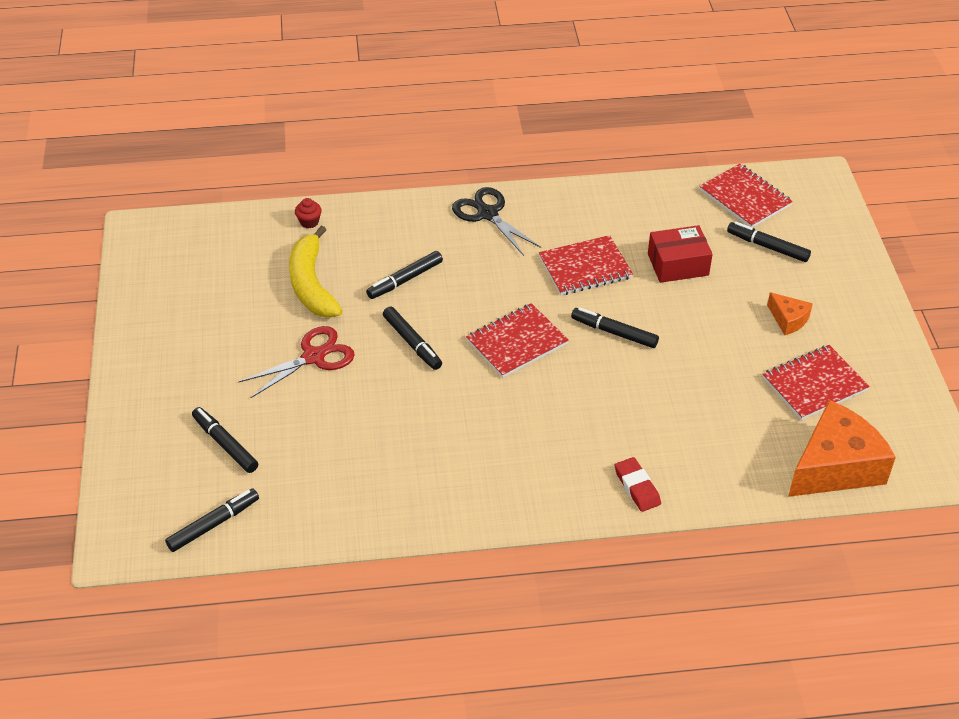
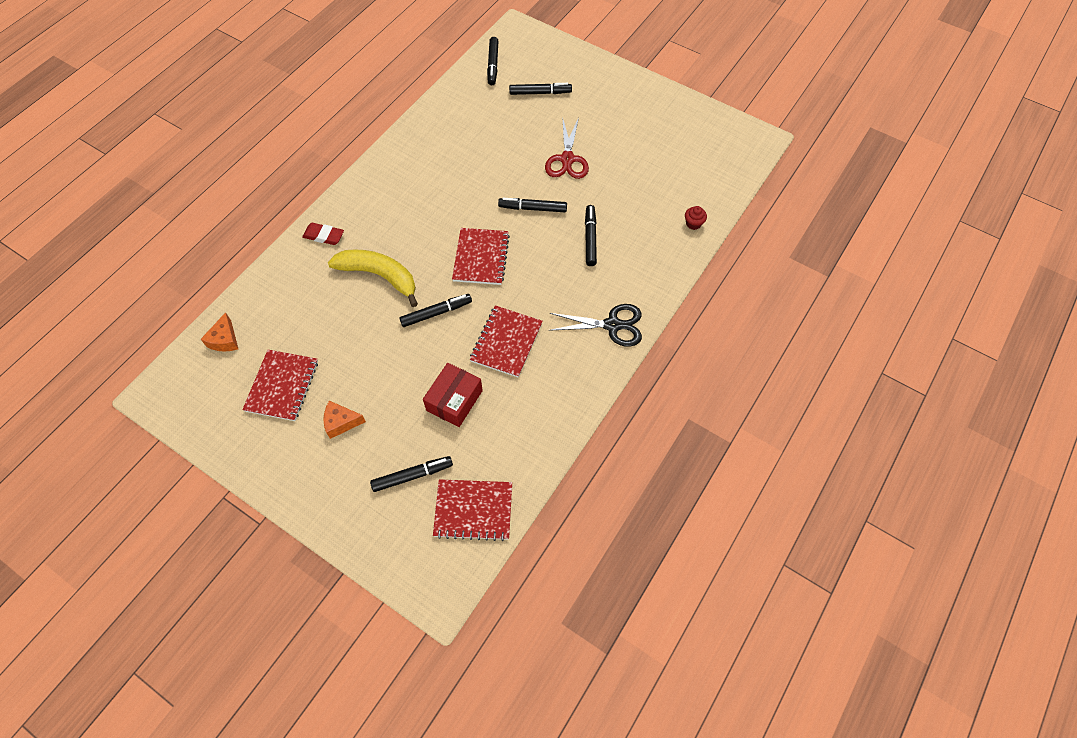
camera: 130 degrees right, 15 degrees up
(312, 284) = (630, 192): yellow banana -> yellow banana (379, 276)
(835, 466) = (225, 340): orange cheese -> orange cheese, size x0.47

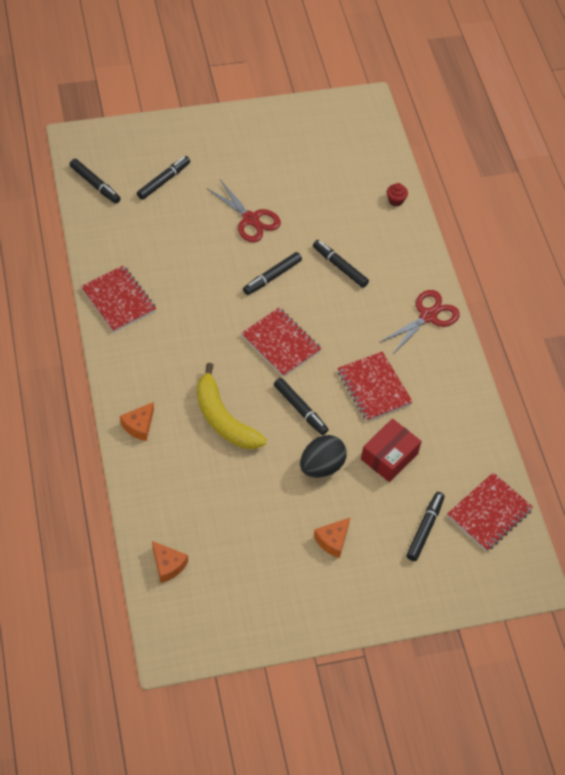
camera: 50 degrees left, 5 degrees down
(282, 386) = (258, 556): red notebook -> red notebook (118, 300)
(324, 236) = (139, 426): red eraser -> orange cheese
(379, 276) = (223, 419): yellow banana -> yellow banana turned 105 degrees counterclockwise
(400, 364) = (321, 466): none -> black egg
(436, 313) = (300, 409): black marker -> black marker turned 120 degrees clockwise
(454, 400) = (389, 456): red box -> red box turned 60 degrees clockwise
(612, 325) = (428, 316): black scissors -> red scissors

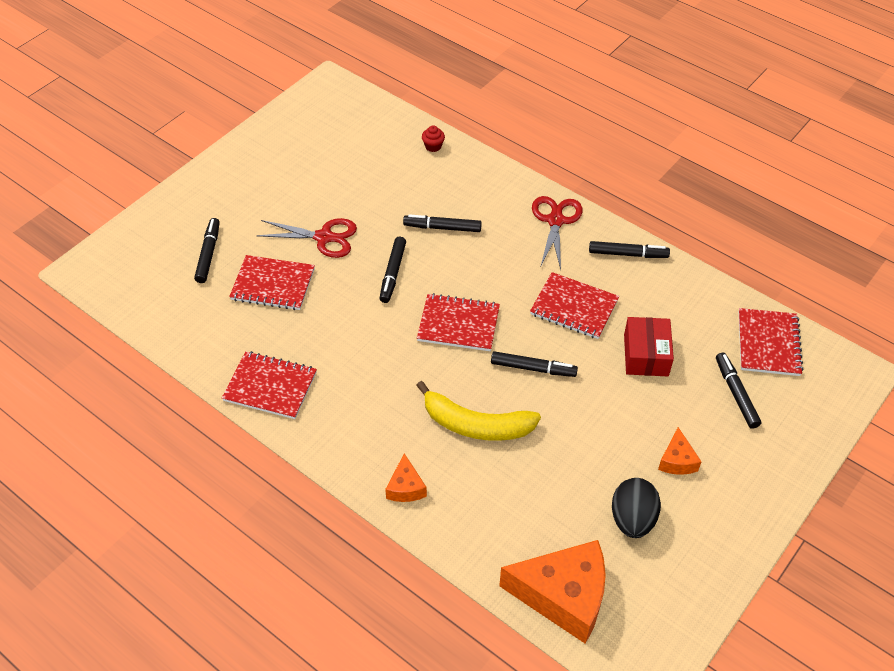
camera: 35 degrees left, 5 degrees down
(95, 184) = (142, 298): black marker -> black marker (628, 254)
(168, 565) = (563, 596): orange cheese -> orange cheese, size x2.11
(185, 231) = (273, 284): none -> red notebook
(321, 466) = (601, 404): black egg -> black egg (632, 519)

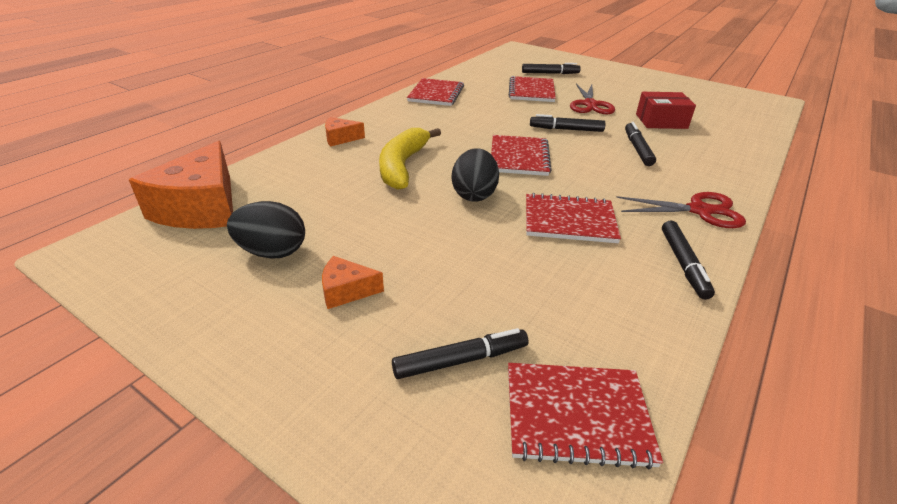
camera: 85 degrees right, 15 degrees down
(433, 146) = (745, 143): red cupcake -> none
(533, 368) = (474, 194): black marker -> black egg
(574, 307) = (569, 220): red notebook -> red notebook turned 75 degrees clockwise
(646, 355) = (512, 272): red box -> red box (661, 121)

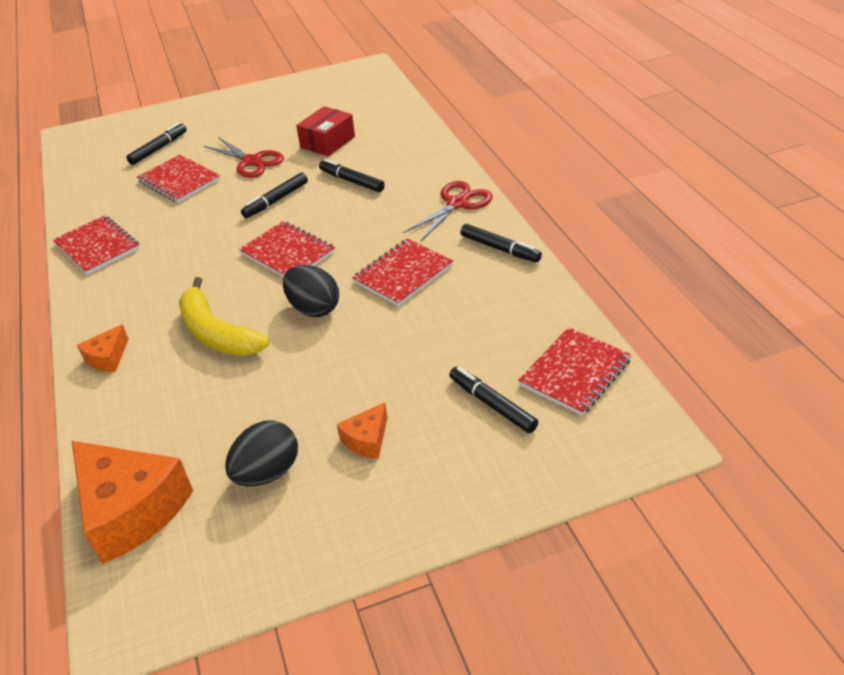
camera: 50 degrees left, 5 degrees up
(461, 360) = (492, 404): black marker -> black marker turned 60 degrees counterclockwise

